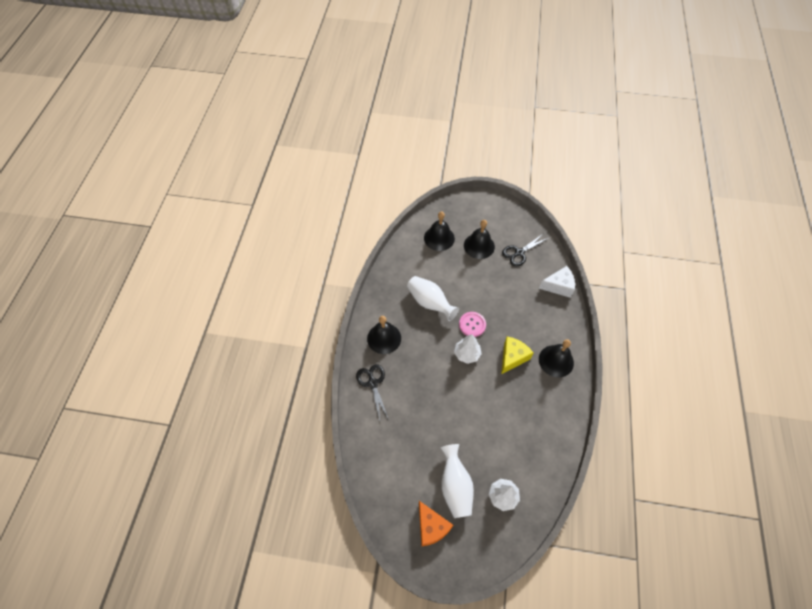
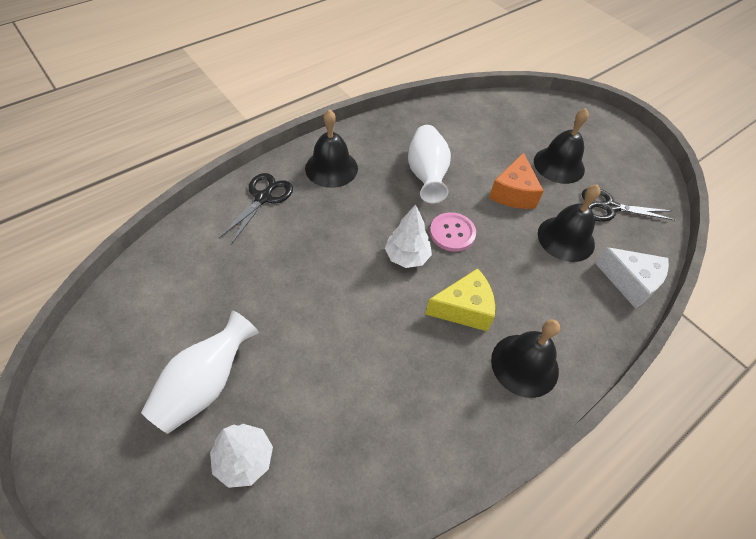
camera: 40 degrees right, 5 degrees down
(431, 527) = (118, 402): orange cheese -> orange cheese (513, 193)
(439, 238) = (515, 126): black bell -> black bell (566, 238)

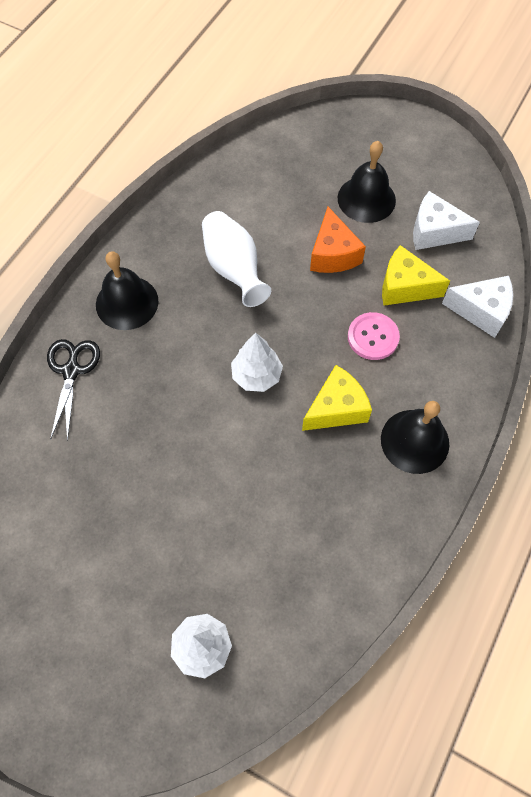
camera: 20 degrees left, 10 degrees up
(205, 385) = (126, 597): white vase -> none
(452, 233) = (290, 328): pink button -> pink button (373, 337)
(566, 238) = (404, 287): black bell -> yellow cheese
(609, 207) = (434, 232): black scissors -> white cheese

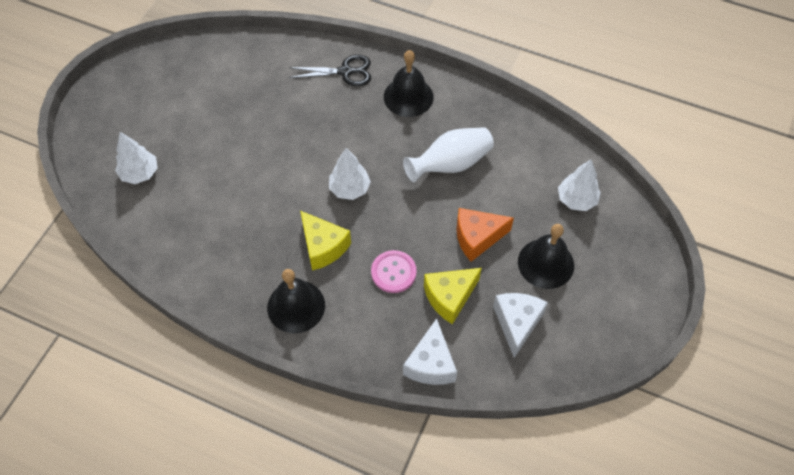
camera: 85 degrees right, 5 degrees down
(292, 163) = (576, 200): none -> white tree
(404, 287) = (449, 297): yellow cheese -> yellow cheese turned 135 degrees counterclockwise

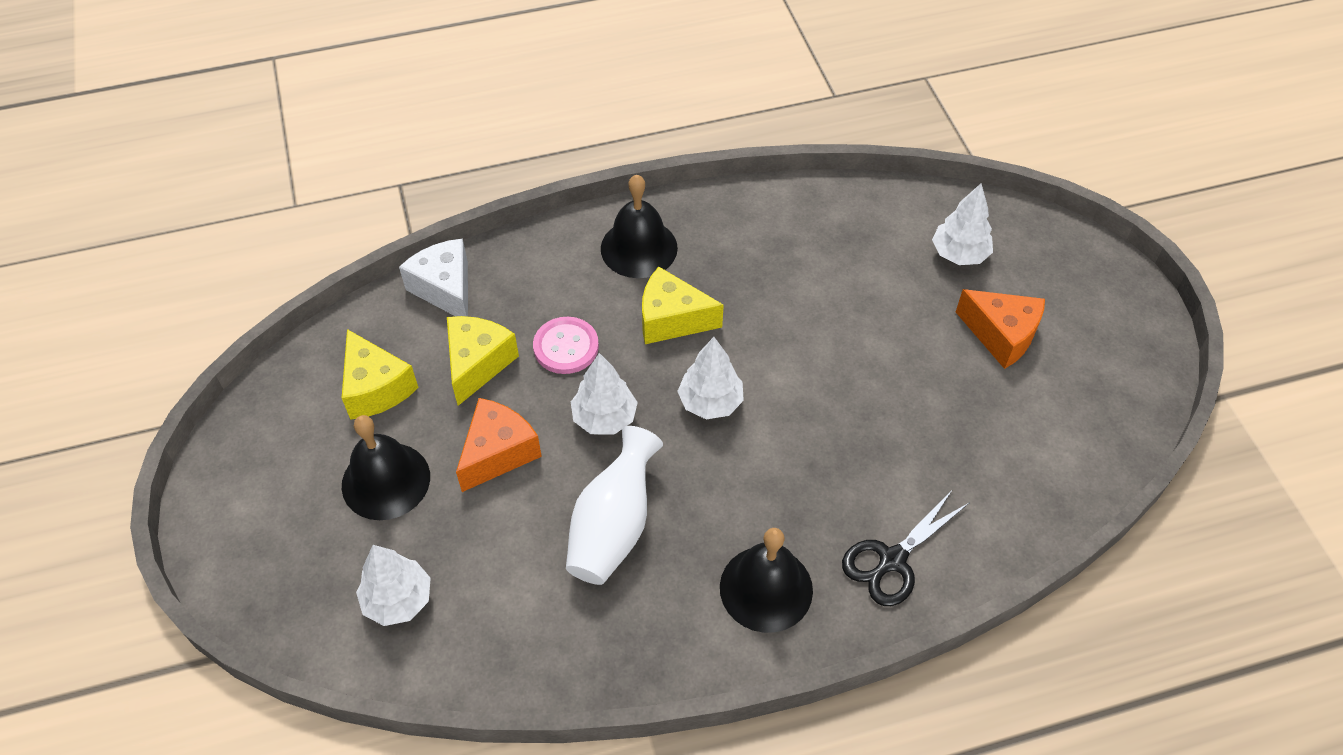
camera: 140 degrees right, 5 degrees down
(179, 121) = (1001, 335): none -> orange cheese
(408, 218) = (604, 418): none -> white tree
(517, 323) = (376, 388): white cheese -> yellow cheese

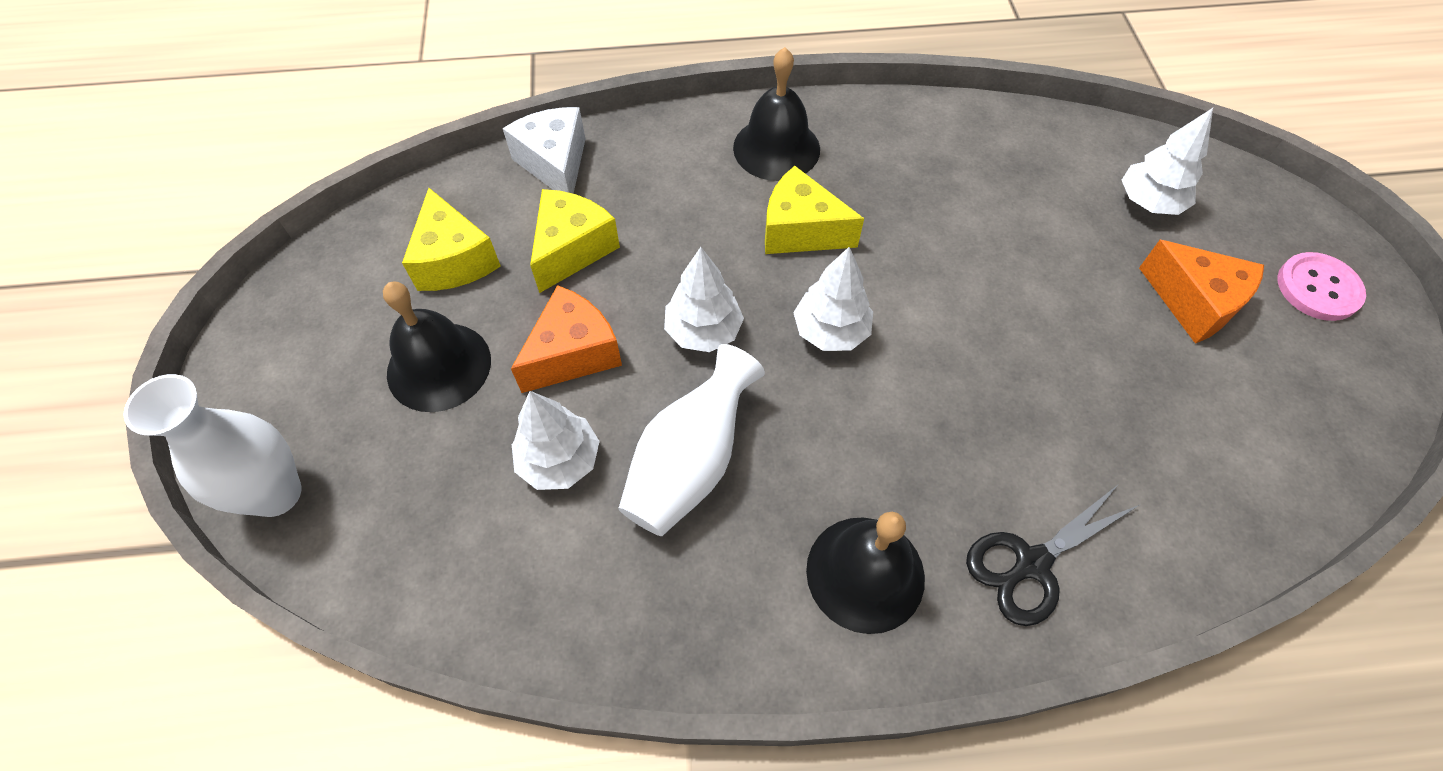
camera: 10 degrees right, 5 degrees up
(275, 605) = (276, 493): none -> white vase
(398, 600) = (418, 511): white tree -> white tree (560, 461)
(566, 347) = (674, 244): pink button -> pink button (1318, 288)

